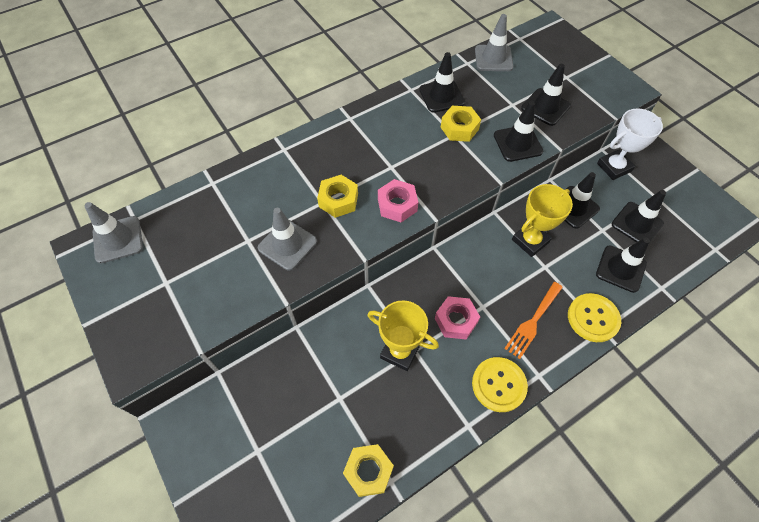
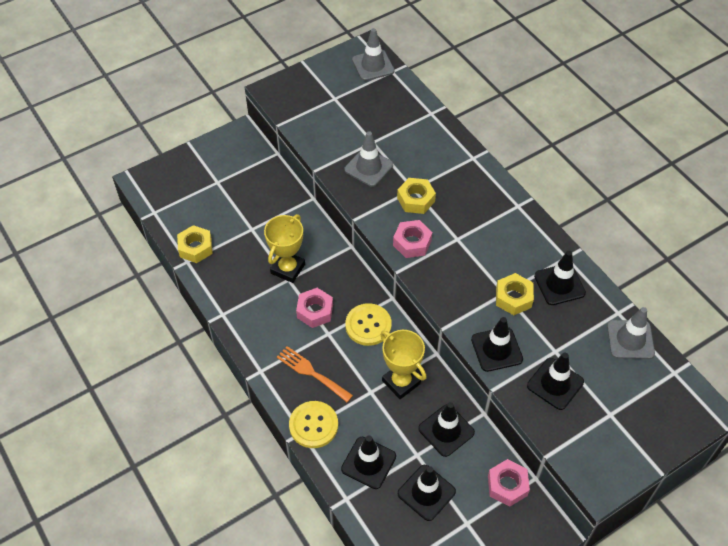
camera: 90 degrees right, 5 degrees down
(499, 385) = (254, 339): yellow button -> yellow button (368, 325)
(614, 167) = (507, 485): white trophy -> pink nut

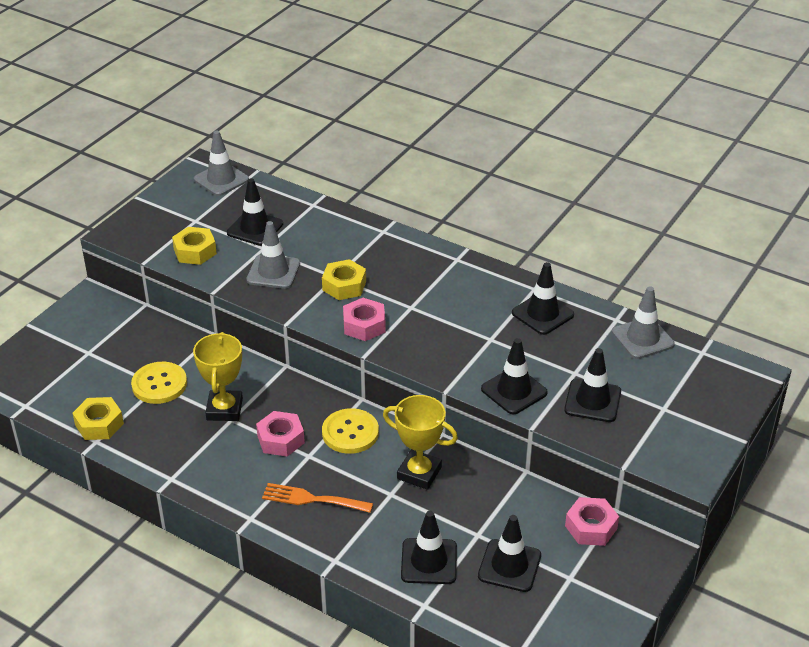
camera: 25 degrees left, 15 degrees down
(313, 425) = (344, 548): yellow button -> yellow button (159, 384)
(446, 430) = (495, 500): black traffic cone -> black traffic cone (255, 228)
(513, 298) = (503, 340): yellow nut -> yellow nut (195, 251)

